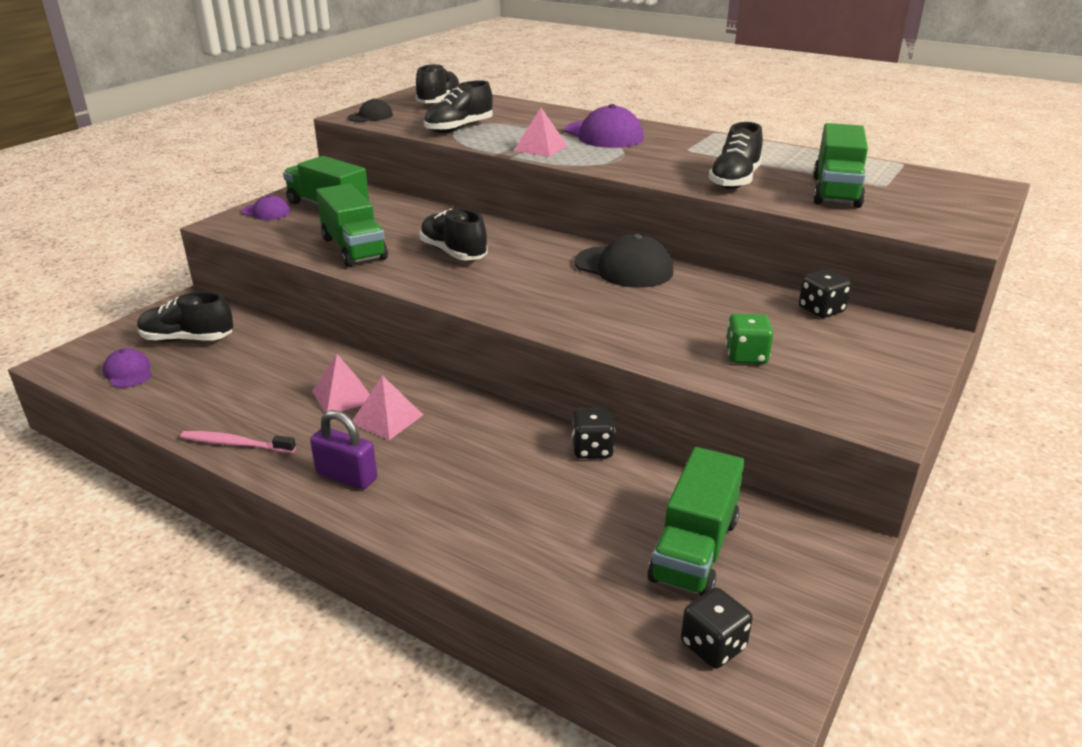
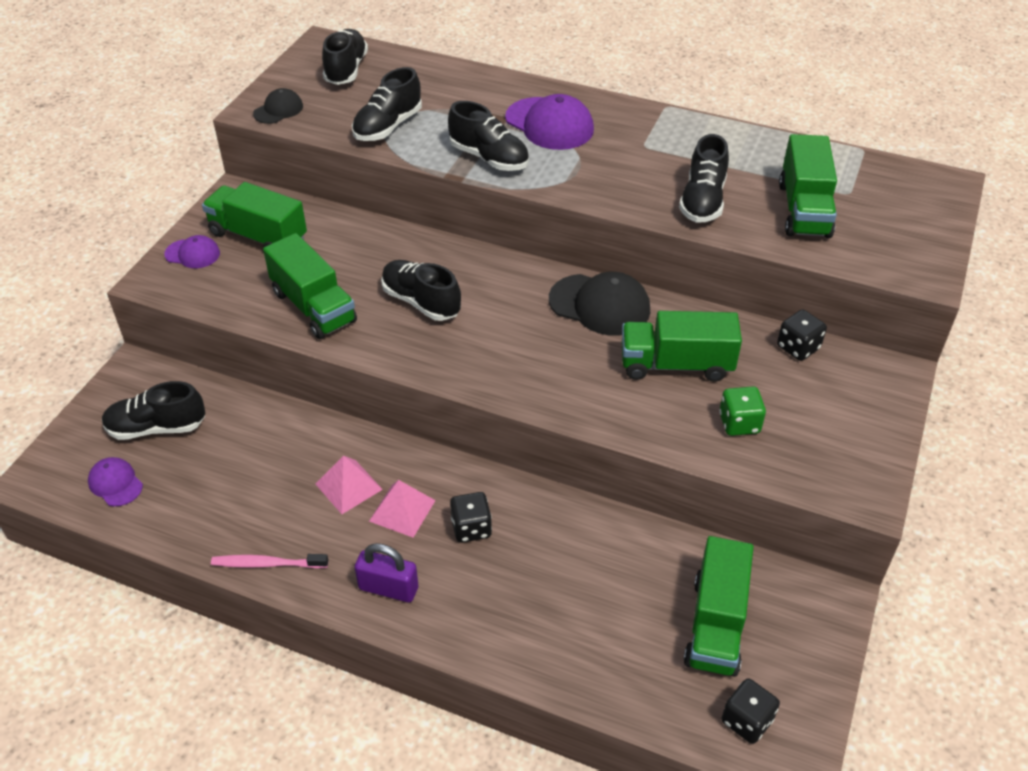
camera: 10 degrees left, 15 degrees up
(540, 148) = (489, 158): pink pyramid -> black shoe
(592, 449) = (604, 522): black dice -> black dice (471, 528)
(689, 311) = (676, 365): none -> green truck

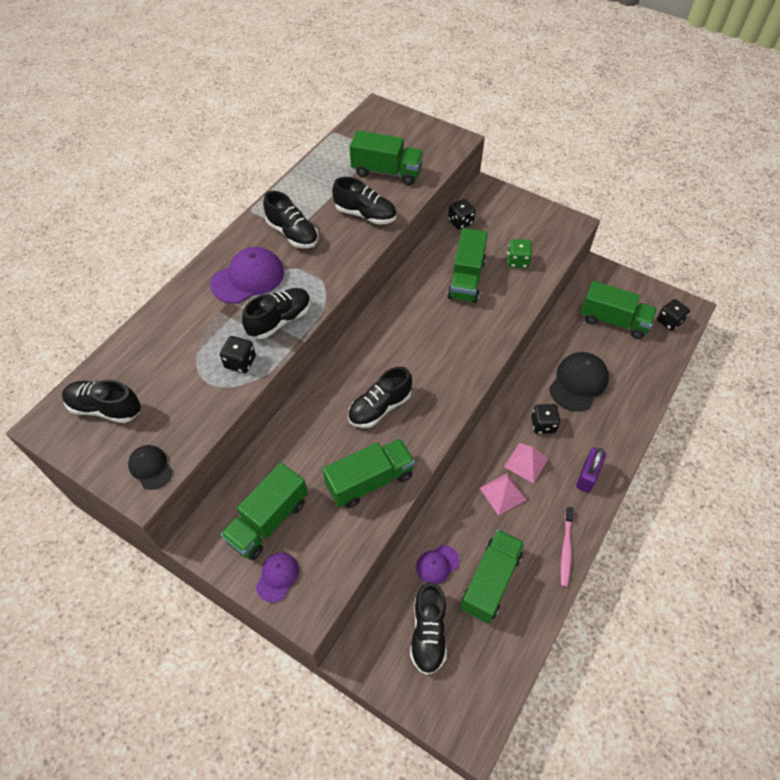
camera: 80 degrees left, 10 degrees up
(115, 483) = (483, 664): purple cap -> purple cap (437, 564)
(220, 482) = (490, 581): none -> green truck
(388, 126) = (211, 383): black shoe -> black shoe (292, 234)
(420, 140) = (240, 362): none -> black dice
(600, 305) = (405, 306): black cap -> black cap (578, 382)

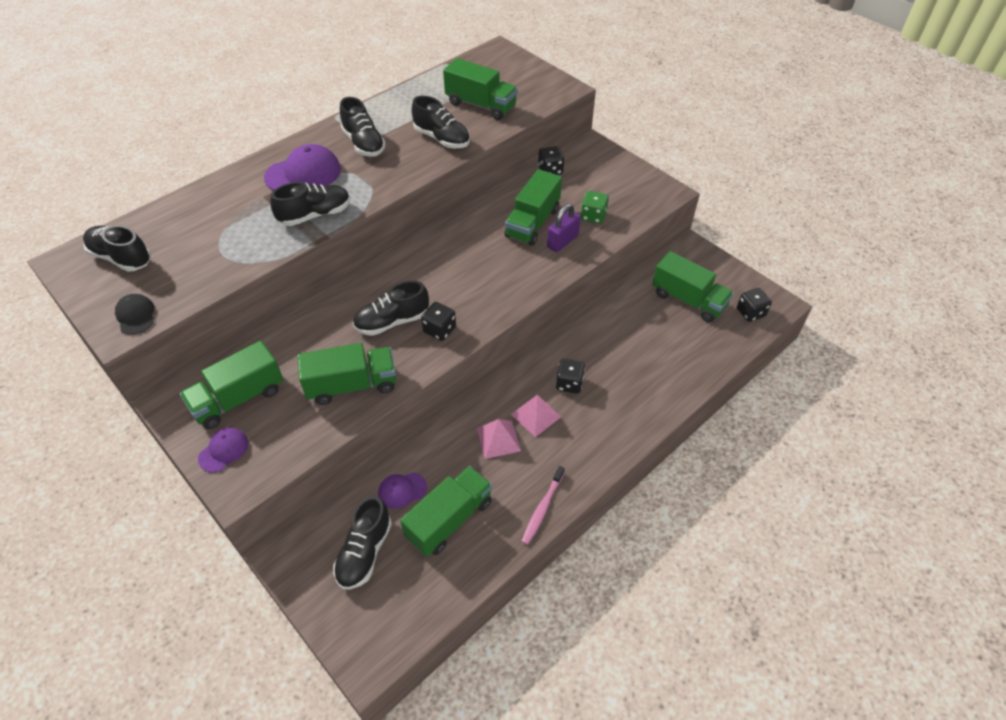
camera: 15 degrees right, 5 degrees down
(240, 362) = (261, 243): black dice -> black dice (439, 330)
(578, 382) = (624, 351): black cap -> none
(587, 476) = (596, 443): purple padlock -> purple padlock (562, 241)

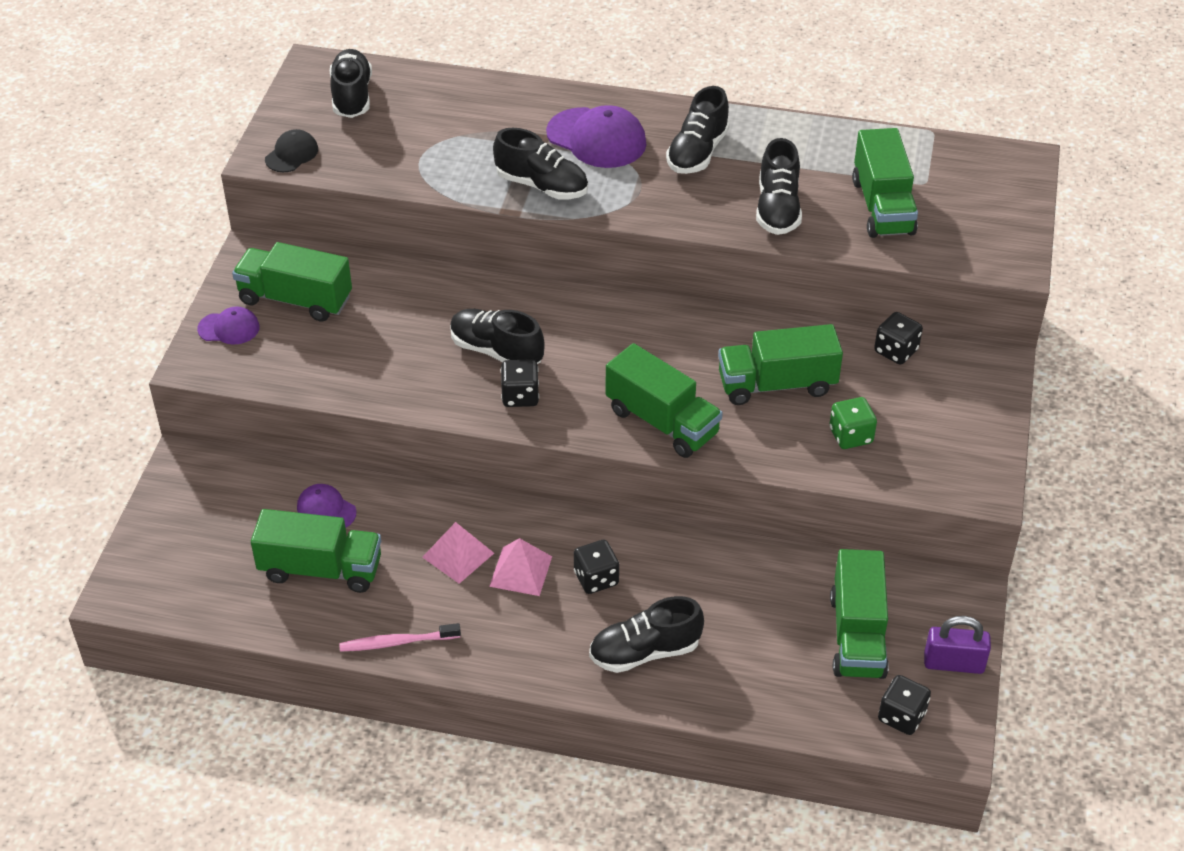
camera: 55 degrees right, 5 degrees down
(352, 385) = (382, 371): green truck -> green truck (662, 422)
(364, 552) = (232, 522): black shoe -> black shoe (645, 652)
(562, 241) = (772, 429): purple padlock -> purple padlock (953, 663)

